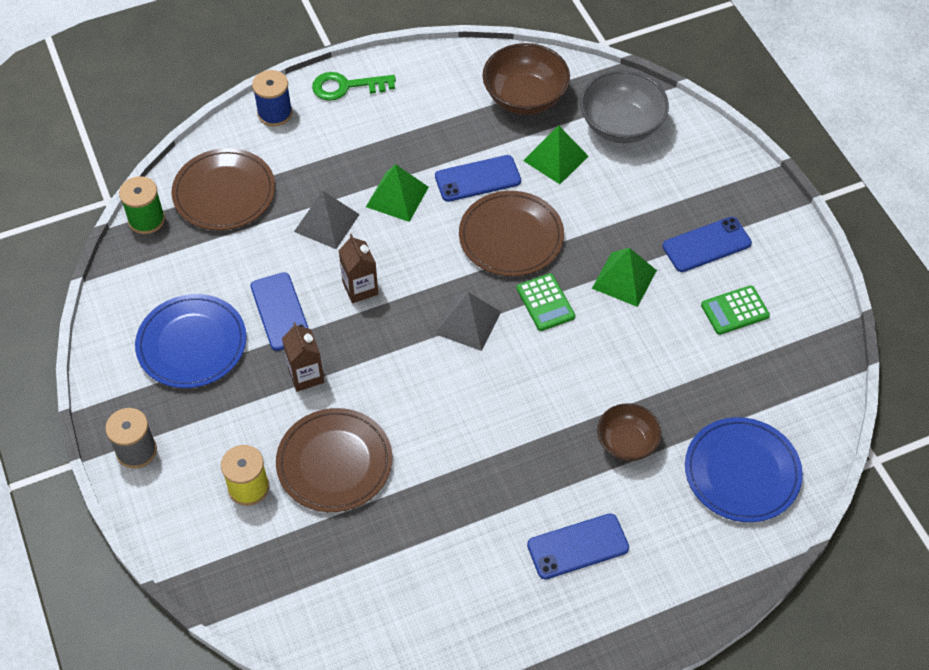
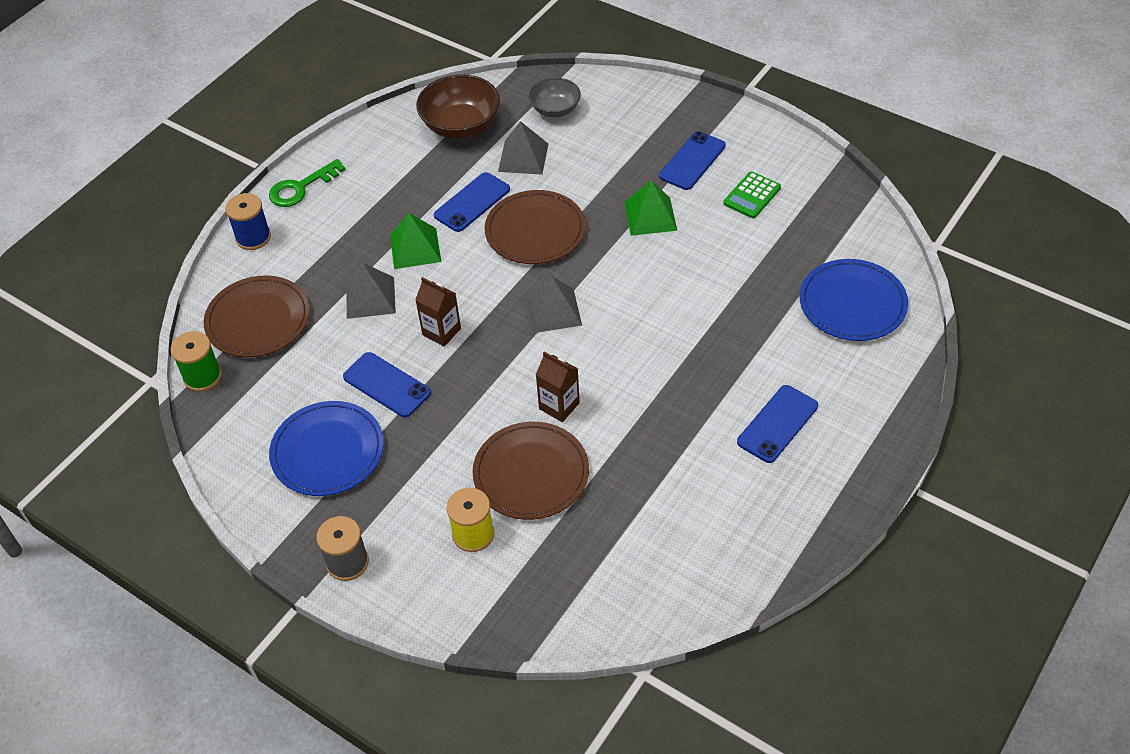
camera: 30 degrees left, 5 degrees down
(306, 375) = (450, 421): brown carton -> brown carton (559, 406)
(545, 303) = (603, 264): green calculator -> none
(555, 158) = (523, 157): green pyramid -> grey pyramid
(621, 125) = (555, 109): grey bowl -> grey bowl, size x0.63
(627, 442) = (751, 329): brown bowl -> none

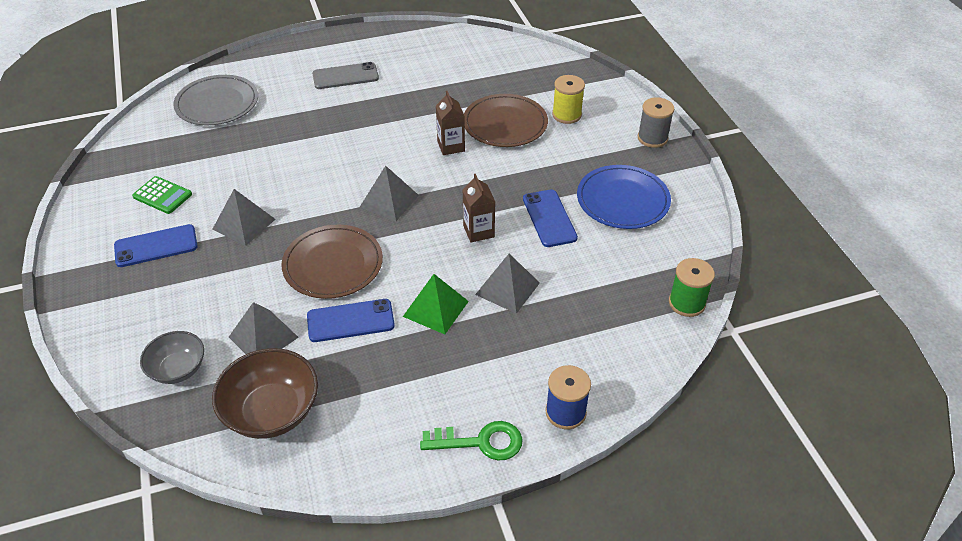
camera: 145 degrees left, 5 degrees down
(258, 320) = (612, 324): brown plate -> none
(650, 216) = (243, 224): green pyramid -> grey pyramid
(752, 195) = (162, 195): green calculator -> green calculator turned 45 degrees clockwise
(777, 424) = (345, 76): blue phone -> grey phone
(852, 303) = (217, 103): blue plate -> grey plate

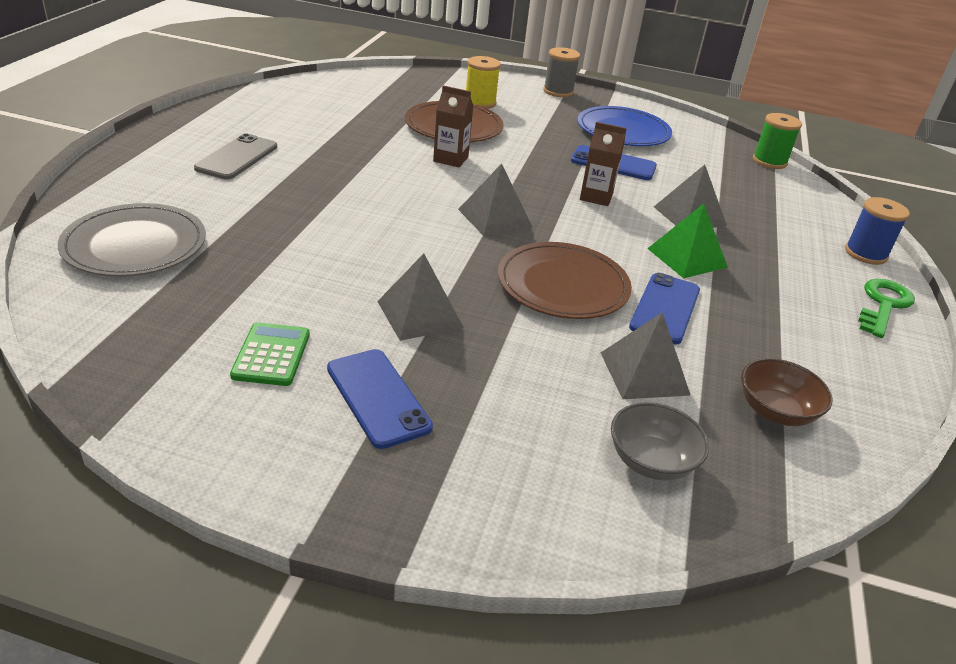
camera: 60 degrees left, 10 degrees down
(156, 246) = (378, 397): blue phone -> blue phone turned 45 degrees counterclockwise
(162, 195) = (271, 355): green calculator -> green calculator turned 60 degrees counterclockwise
(272, 411) = (775, 411): brown bowl -> brown bowl, size x0.63

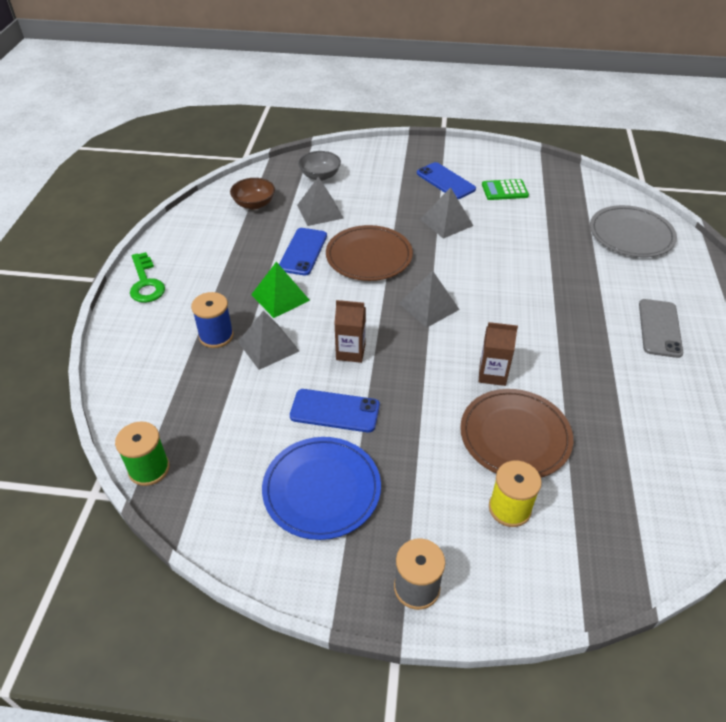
camera: 175 degrees right, 10 degrees up
(271, 355) = (504, 190): green calculator -> green calculator turned 90 degrees clockwise
(865, 253) = (125, 333): blue spool -> blue spool (216, 336)
(883, 305) = (146, 283): green key -> green key turned 45 degrees counterclockwise

